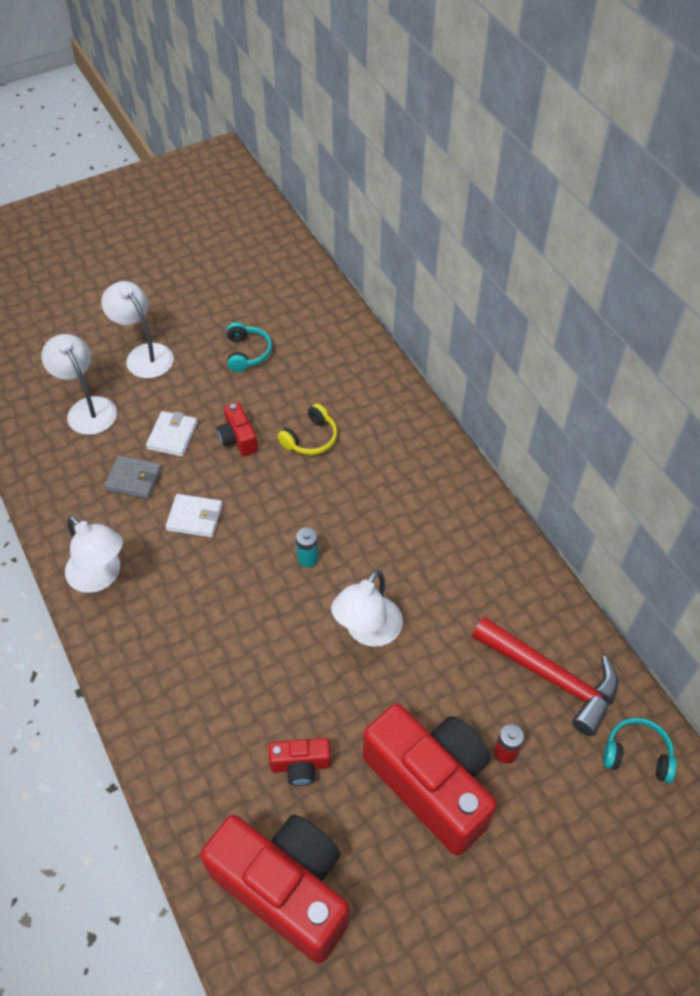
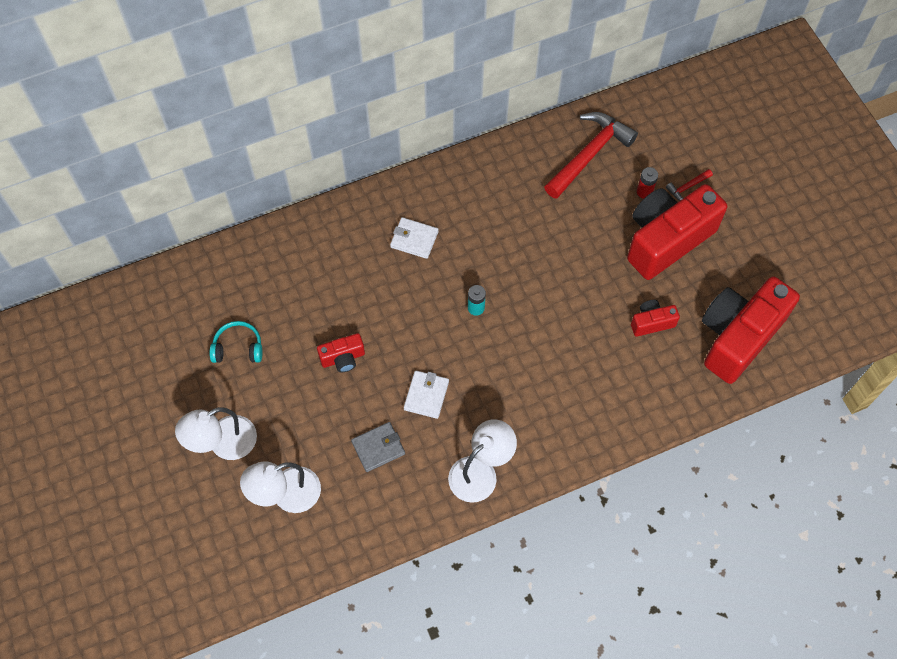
camera: 85 degrees left, 10 degrees up
(134, 479) = (378, 448): grey wallet -> grey wallet turned 45 degrees clockwise
(172, 436) = (332, 415): white wallet -> white wallet (414, 239)
(300, 765) = (651, 322): red camera -> red camera turned 105 degrees counterclockwise
(310, 438) = (351, 298): yellow headphones -> none
(367, 631) = (545, 270): white lamp -> none
(524, 813) = (687, 187): none -> red hammer
(637, 754) = (647, 115): turquoise headphones -> none

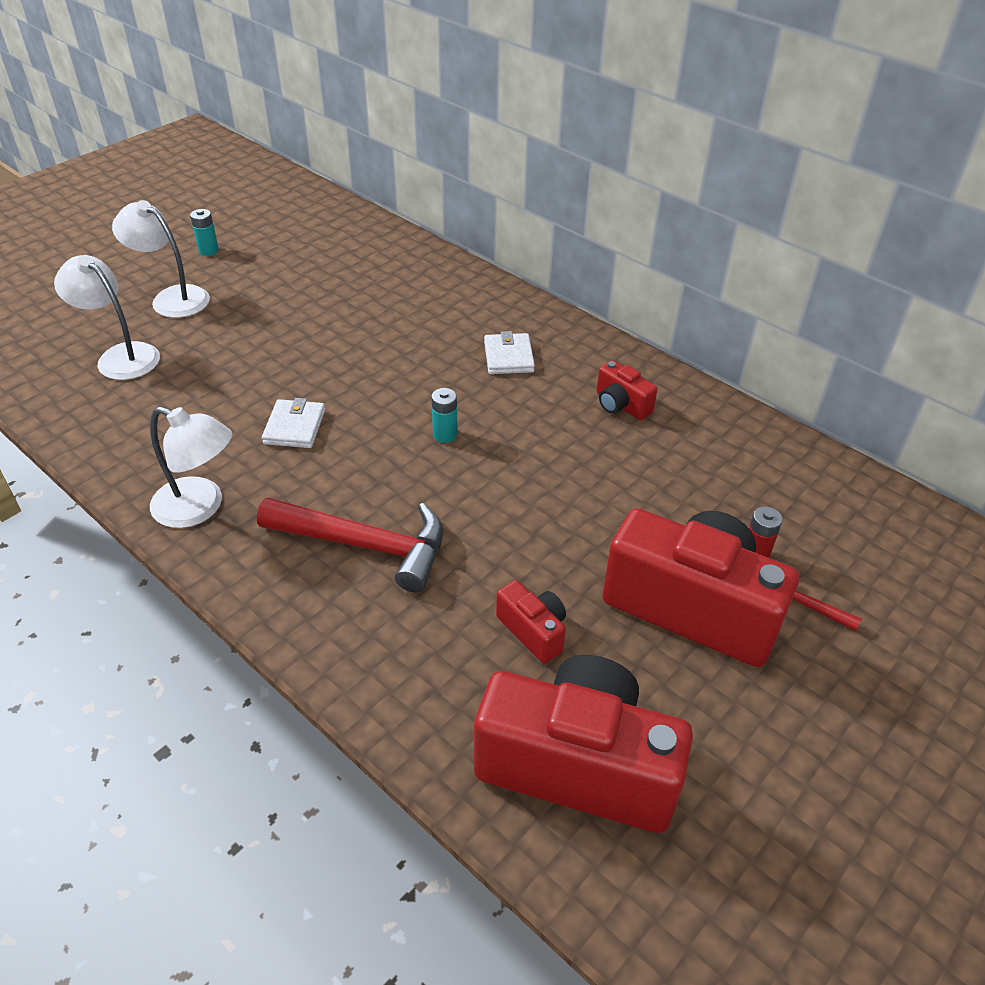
camera: 65 degrees right, 20 degrees down
(164, 401) = (208, 250): none -> turquoise battery
(238, 348) = (292, 276): turquoise headphones -> none
(343, 358) = (315, 348): red camera -> red camera (621, 405)
(378, 448) = (205, 407): grey wallet -> none
(426, 395) = (295, 427): white wallet -> white wallet turned 75 degrees counterclockwise
(589, 154) = (763, 477): red hammer -> red hammer (366, 545)

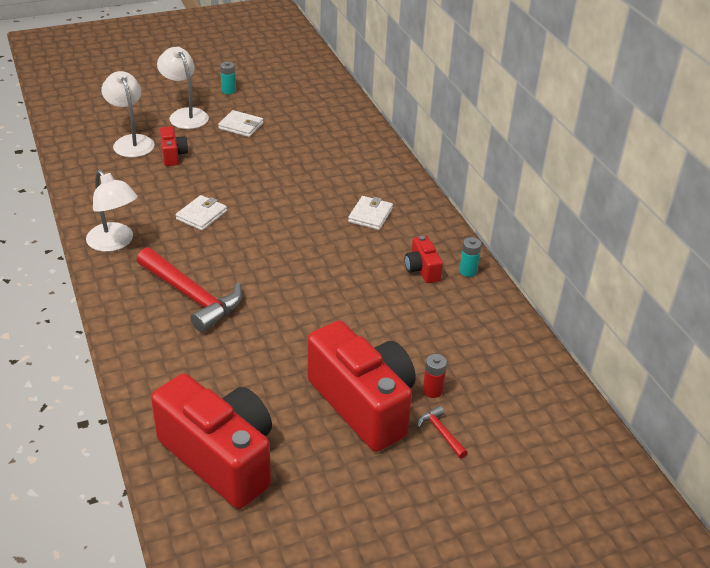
camera: 25 degrees right, 5 degrees down
(259, 291) = (241, 126): none -> white wallet
(445, 435) = (289, 250): turquoise battery -> turquoise battery (468, 271)
(533, 631) = (253, 379): red camera -> red camera (173, 155)

